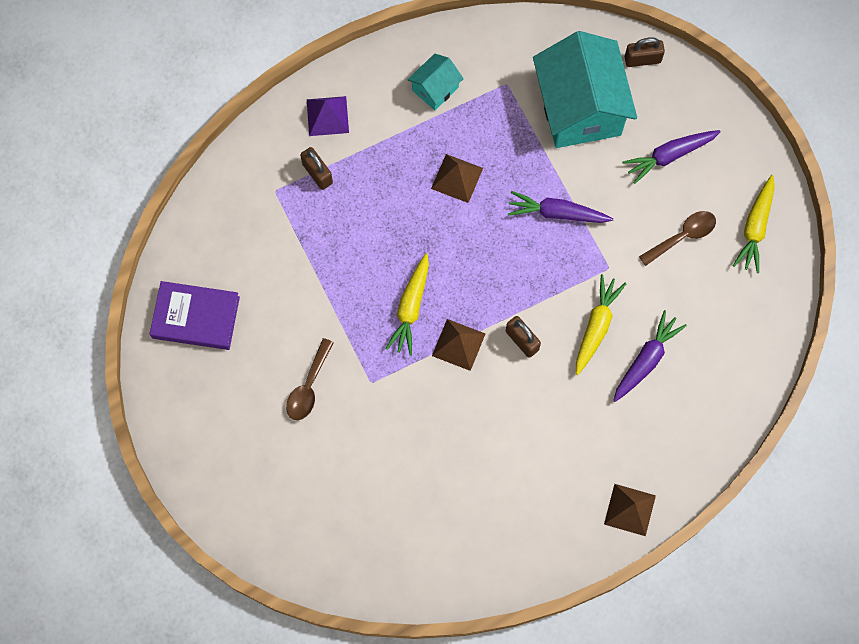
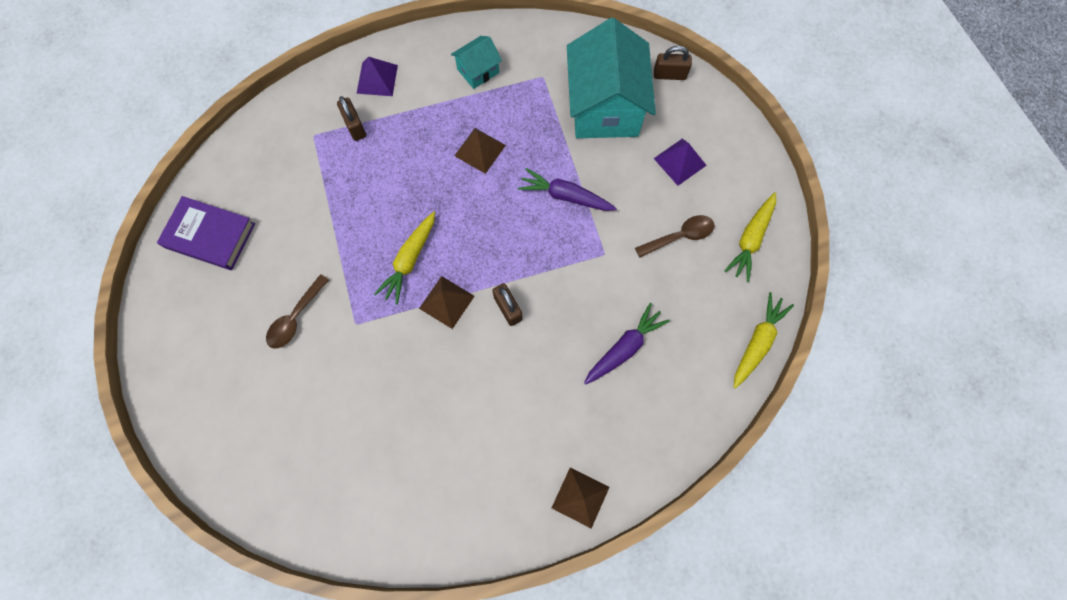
camera: 10 degrees right, 0 degrees up
(596, 326) = (582, 307): yellow carrot -> yellow carrot (757, 342)
(669, 156) = (680, 161): purple carrot -> purple pyramid

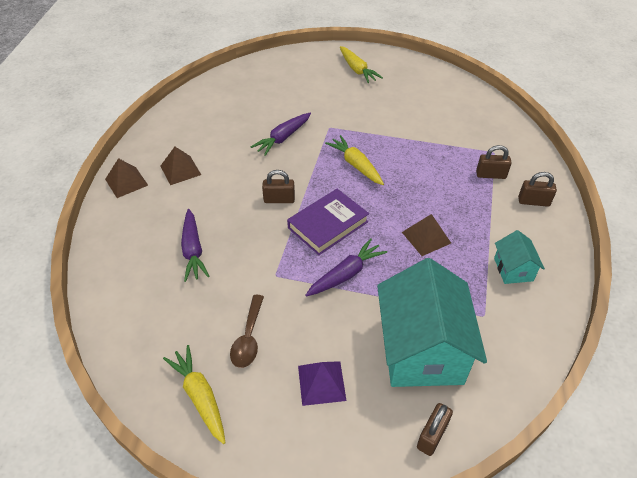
camera: 120 degrees right, 25 degrees down
(210, 235) = (438, 89): purple book -> purple book (328, 225)
(295, 318) = (353, 105): brown spoon -> none
(377, 79) = (533, 201): purple pyramid -> brown padlock
(404, 365) = (283, 138): none -> purple carrot
(446, 302) = (310, 171): brown pyramid -> brown pyramid (180, 170)
(604, 107) = (421, 350): turquoise house -> turquoise house turned 60 degrees clockwise
(757, 342) = (114, 341): yellow carrot -> yellow carrot (357, 70)

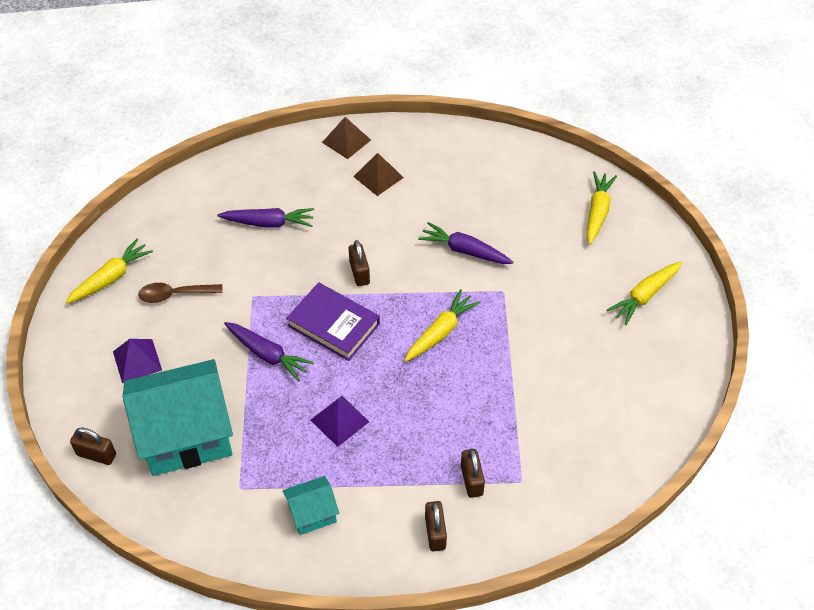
camera: 75 degrees right, 5 degrees up
(193, 250) = (268, 223): purple carrot -> purple carrot turned 150 degrees counterclockwise
(277, 72) = (597, 212): none -> yellow carrot
(426, 237) = (339, 420): brown pyramid -> purple pyramid

